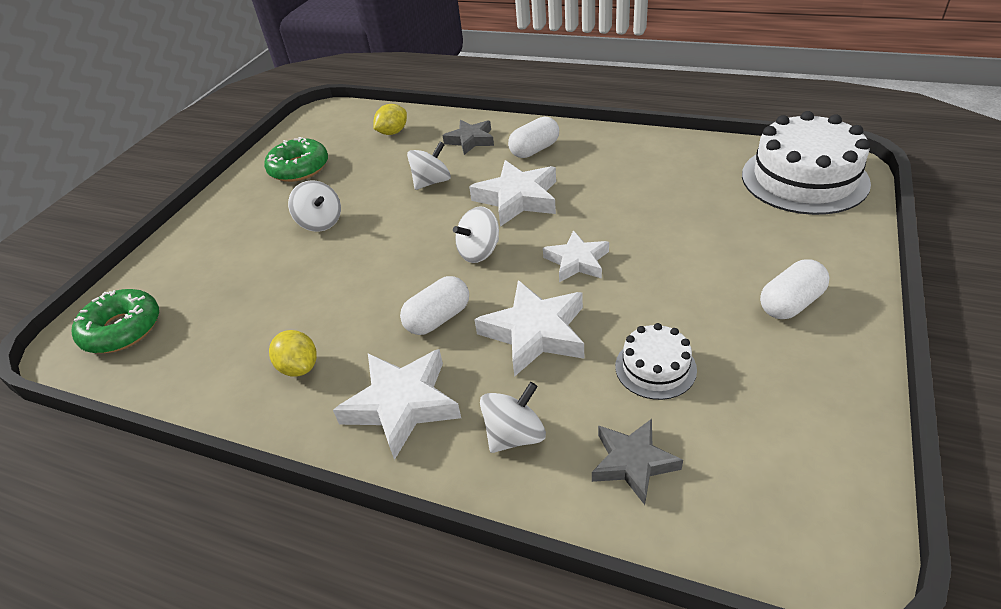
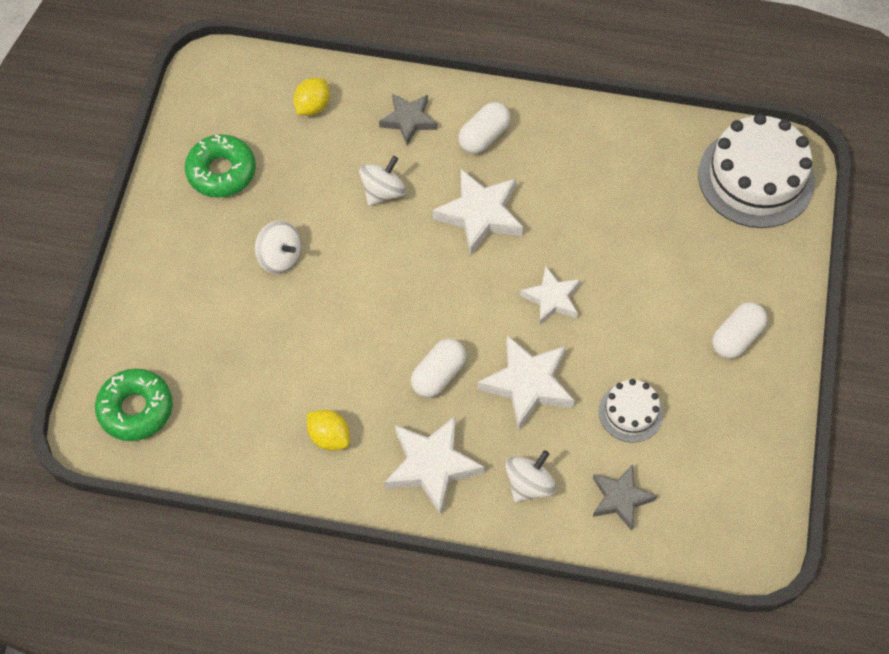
camera: 15 degrees left, 20 degrees up
(479, 252) = (457, 291): white spinning top -> none

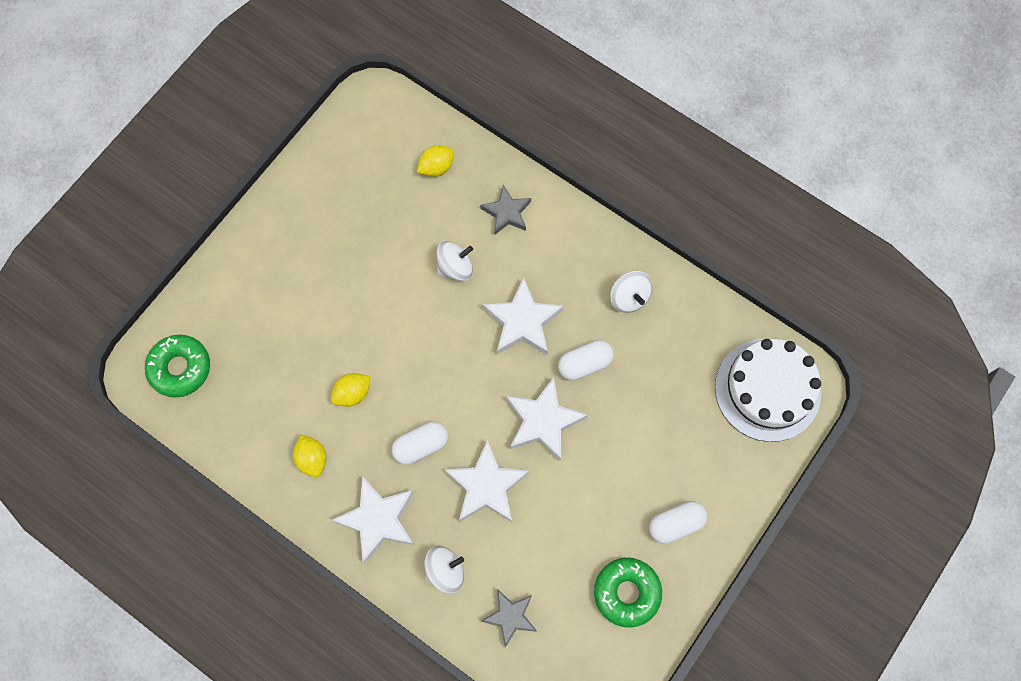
camera: 25 degrees right, 10 degrees up
(221, 172) = (338, 194): green donut -> green donut (627, 592)
(280, 257) = (348, 289): white spinning top -> white spinning top (629, 297)
(339, 355) = (352, 393): none -> yellow lemon
(484, 136) = (560, 253): white capsule -> white capsule (584, 364)
(552, 299) = (543, 421): white star -> white star, size x1.52
(630, 412) = (556, 548): white cake -> none

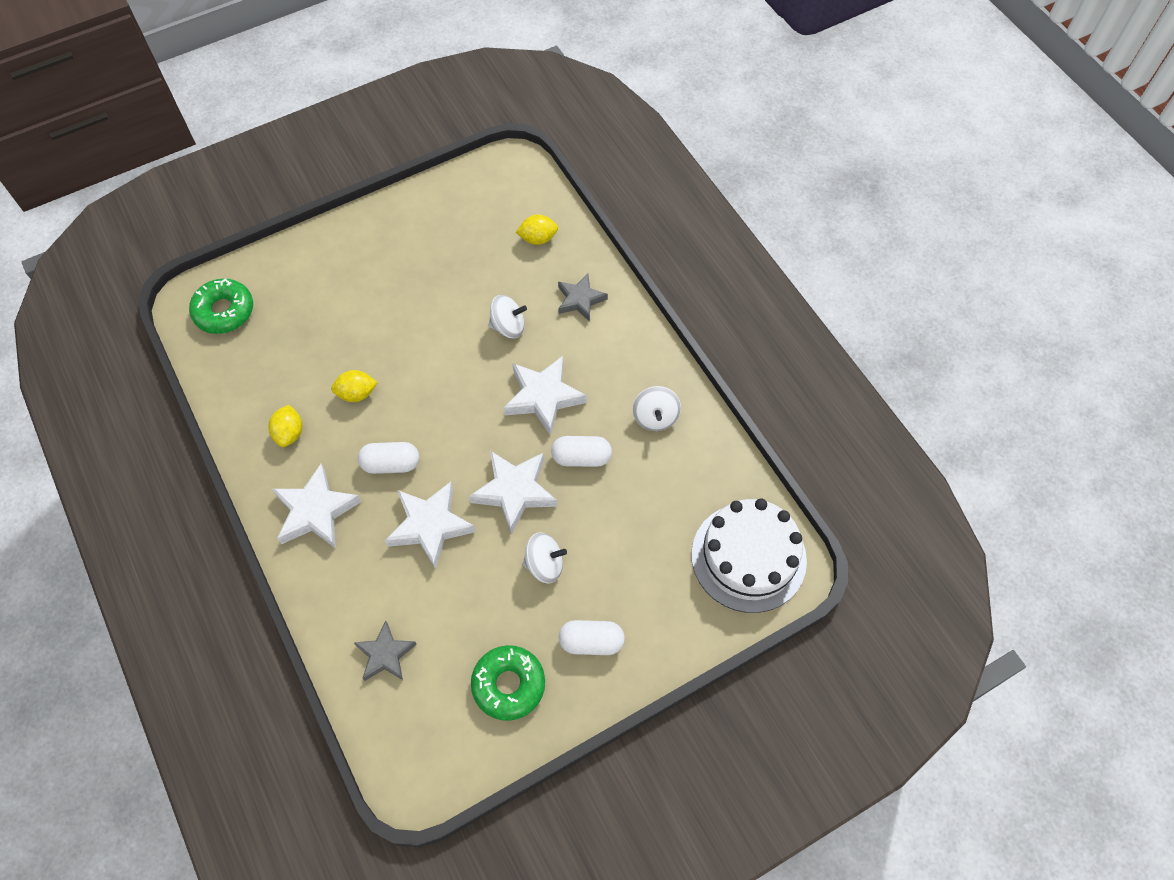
camera: 25 degrees right, 10 degrees down
(445, 571) = (349, 584): white spinning top -> white spinning top (544, 564)

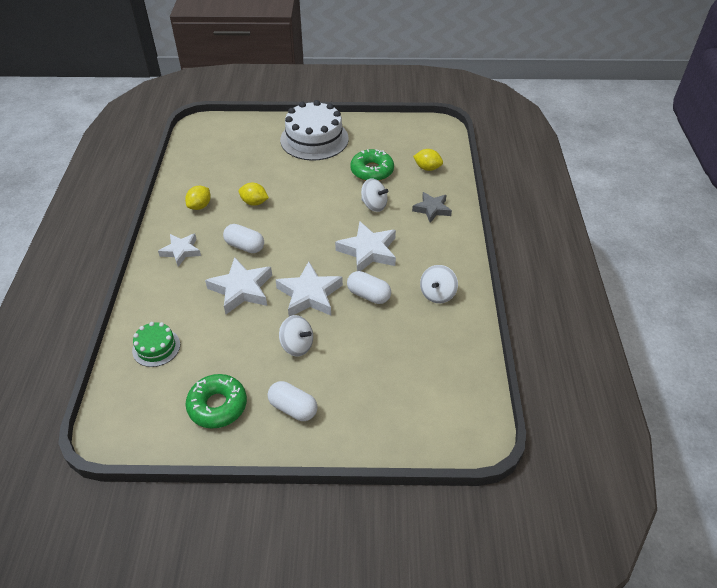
camera: 30 degrees right, 15 degrees down
(224, 311) = (214, 136): green donut -> green donut (372, 171)
(316, 511) = (181, 251): white star -> white star, size x0.66
(385, 654) = (156, 347): grey star -> green cake
(748, 557) = (447, 411): white cake -> white cake (314, 139)

